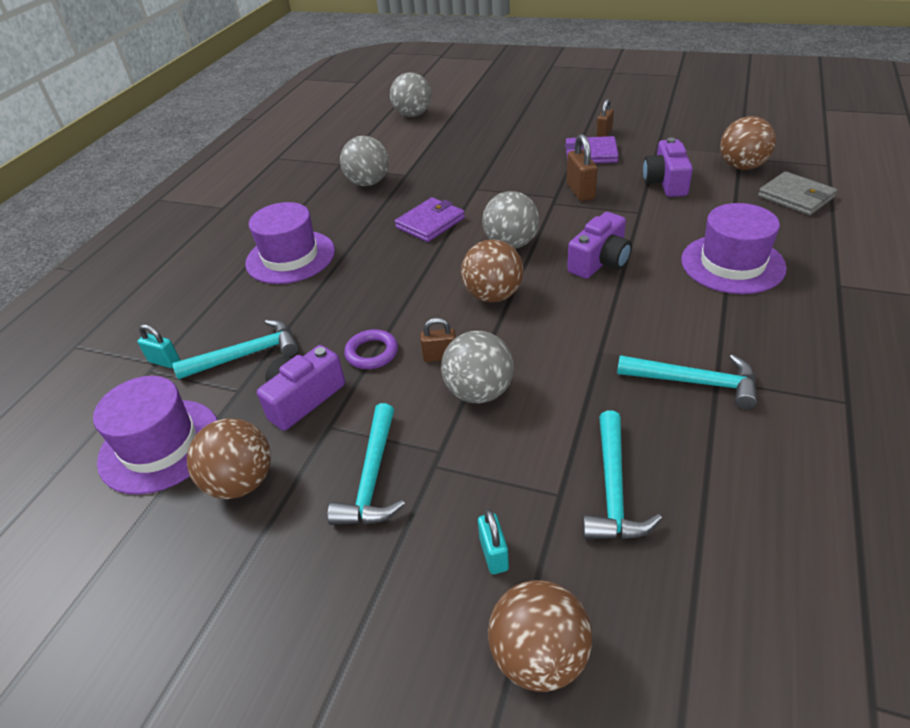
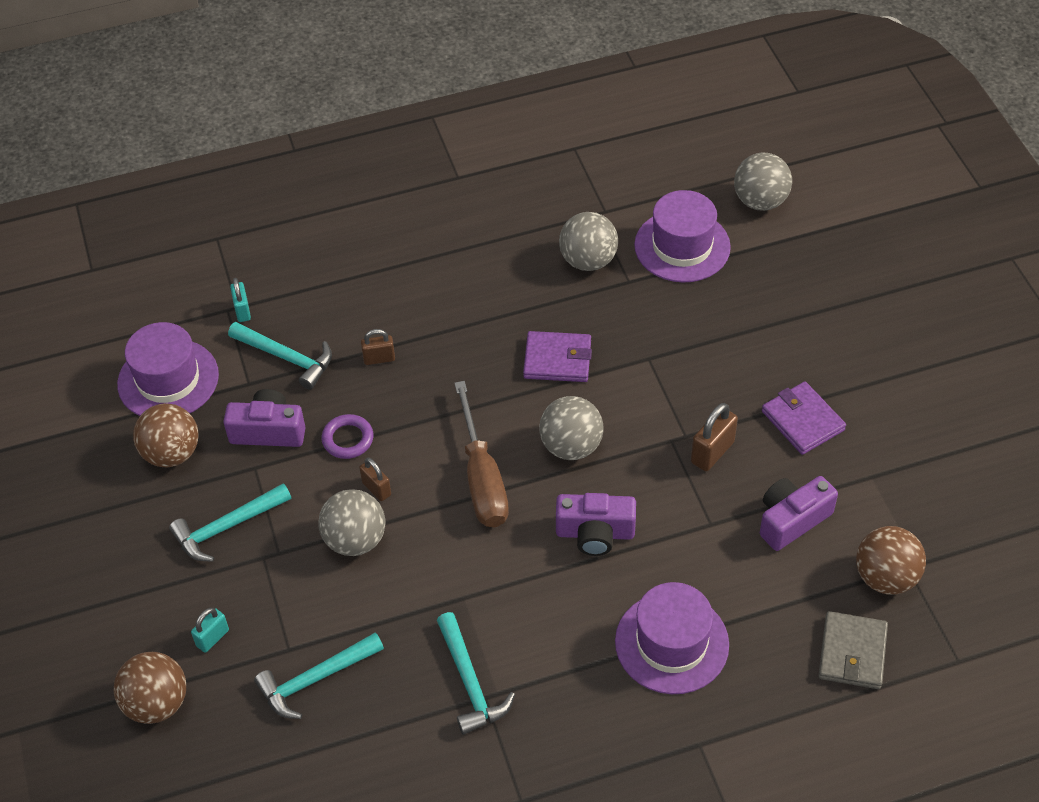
camera: 50 degrees right, 10 degrees up
(290, 257) = (424, 290): purple hat -> purple hat (682, 246)
(493, 295) = (482, 478): brown ball -> brown screwdriver
(604, 133) = (864, 408): brown padlock -> brown padlock (379, 359)

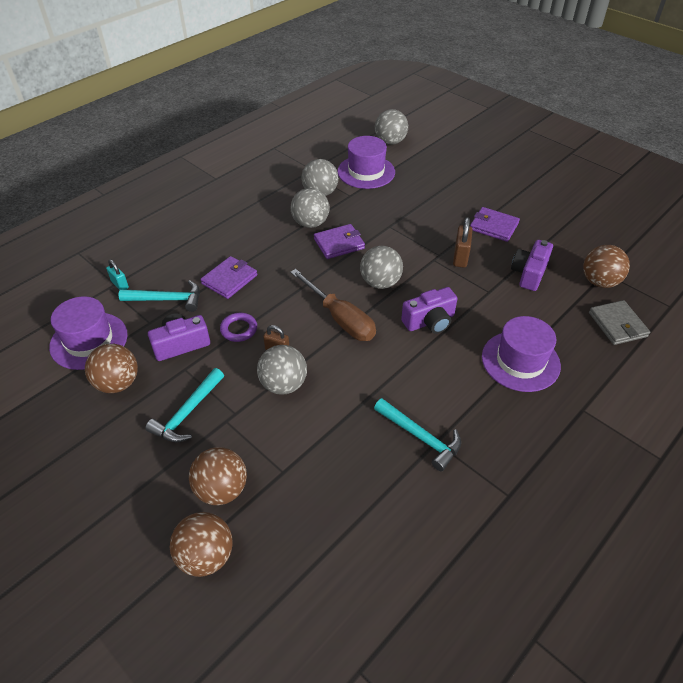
camera: 30 degrees left, 5 degrees down
(212, 638) = (222, 489): turquoise padlock -> brown ball
(315, 679) = (315, 483): turquoise hammer -> none
(379, 359) = (229, 279): brown padlock -> purple wallet
(540, 309) = (310, 223): none -> grey ball

